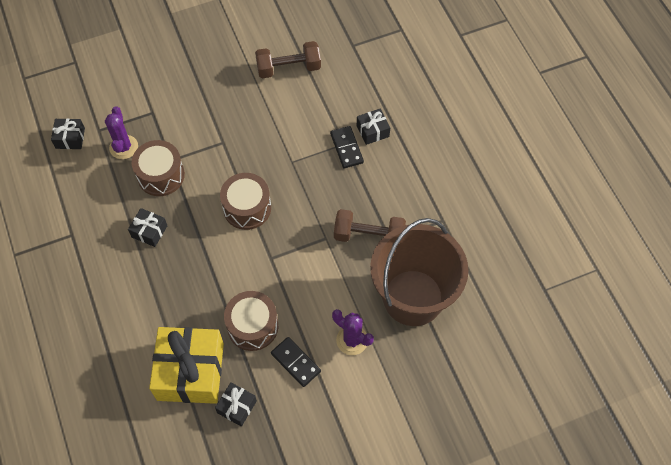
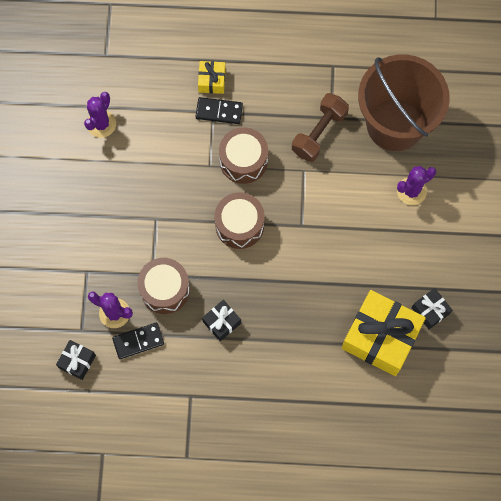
camera: 65 degrees left, 10 degrees up
(252, 326) = (361, 268): brown drum -> brown drum (243, 161)
(288, 68) = (101, 124): brown dumbbell -> purple cactus
(296, 362) = (411, 246): black domino -> black domino (138, 341)
(372, 131) = (212, 81): black gift -> yellow gift

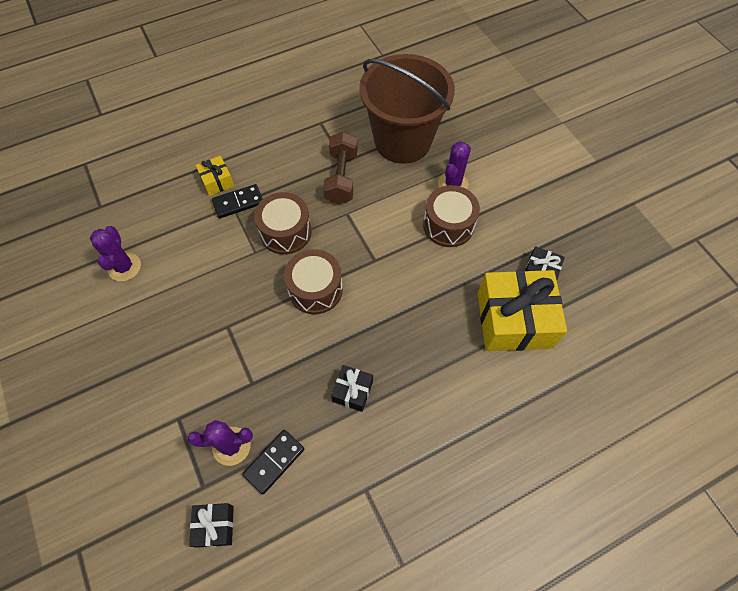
camera: 30 degrees left, 10 degrees down
(165, 290) = (274, 391): brown drum -> brown drum (448, 225)

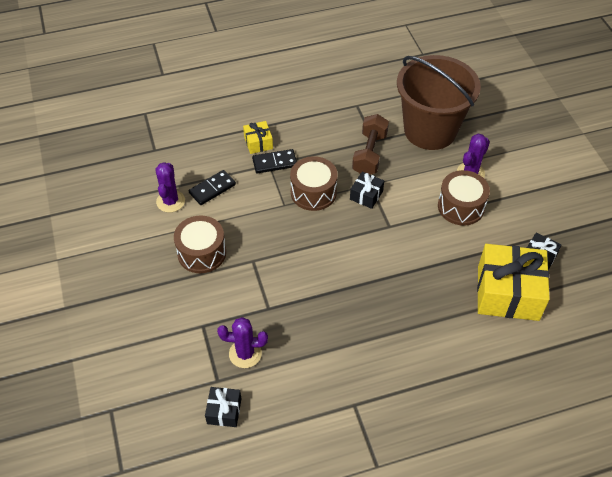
camera: 10 degrees right, 10 degrees down
(274, 461) = (279, 371): black domino -> black domino (212, 189)
(315, 289) = (333, 242): brown drum -> brown drum (202, 253)
(352, 391) = (354, 328): black gift -> black gift (366, 195)

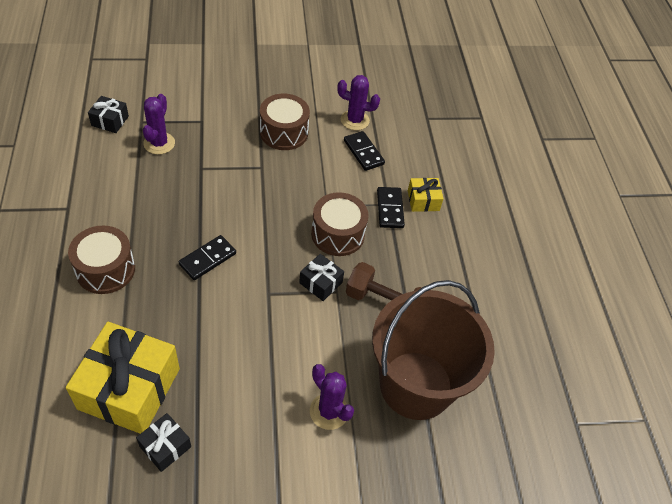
camera: 95 degrees right, 0 degrees up
(371, 275) = (207, 259): none -> black domino
(461, 206) = (275, 380): brown drum -> brown drum (105, 269)

